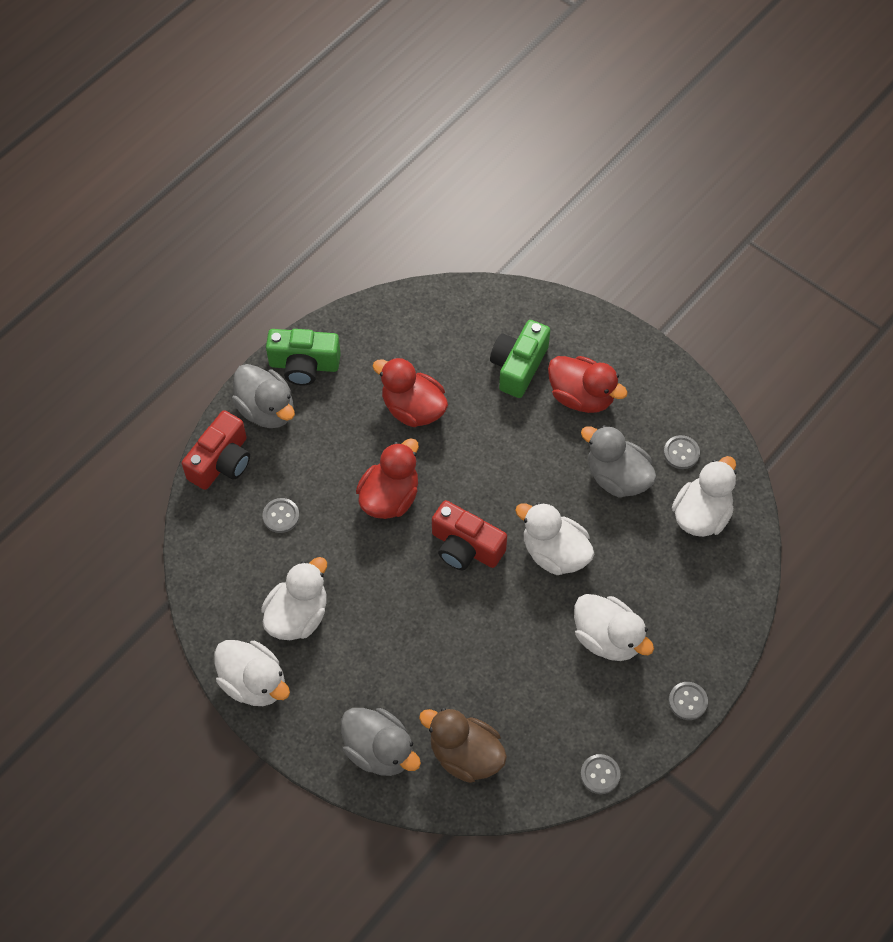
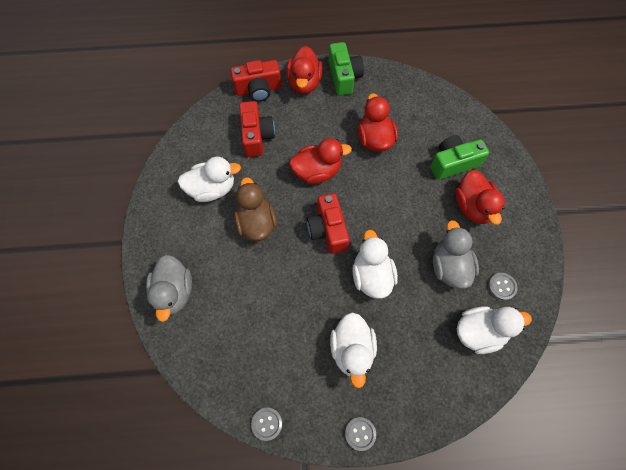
camera: 45 degrees right, 5 degrees up
(254, 682) = (158, 202): white duck -> none
(266, 409) = (304, 83): grey duck -> red duck
(281, 516) = (256, 136): grey button -> red camera
(304, 365) = (344, 77): green camera -> green camera turned 150 degrees counterclockwise
(465, 754) = (211, 337): brown duck -> brown duck (256, 223)

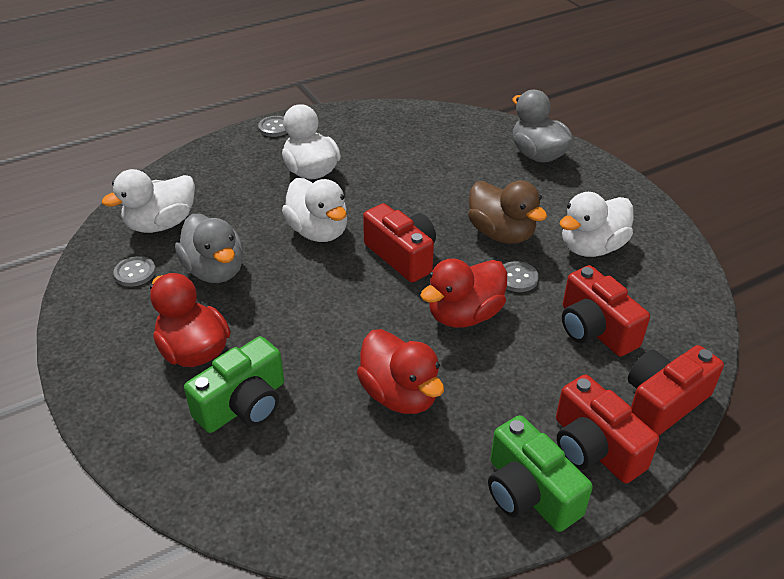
camera: 155 degrees right, 25 degrees down
(266, 423) = (368, 110): grey button -> grey button (517, 278)
(304, 83) = (594, 448): red duck -> red camera

